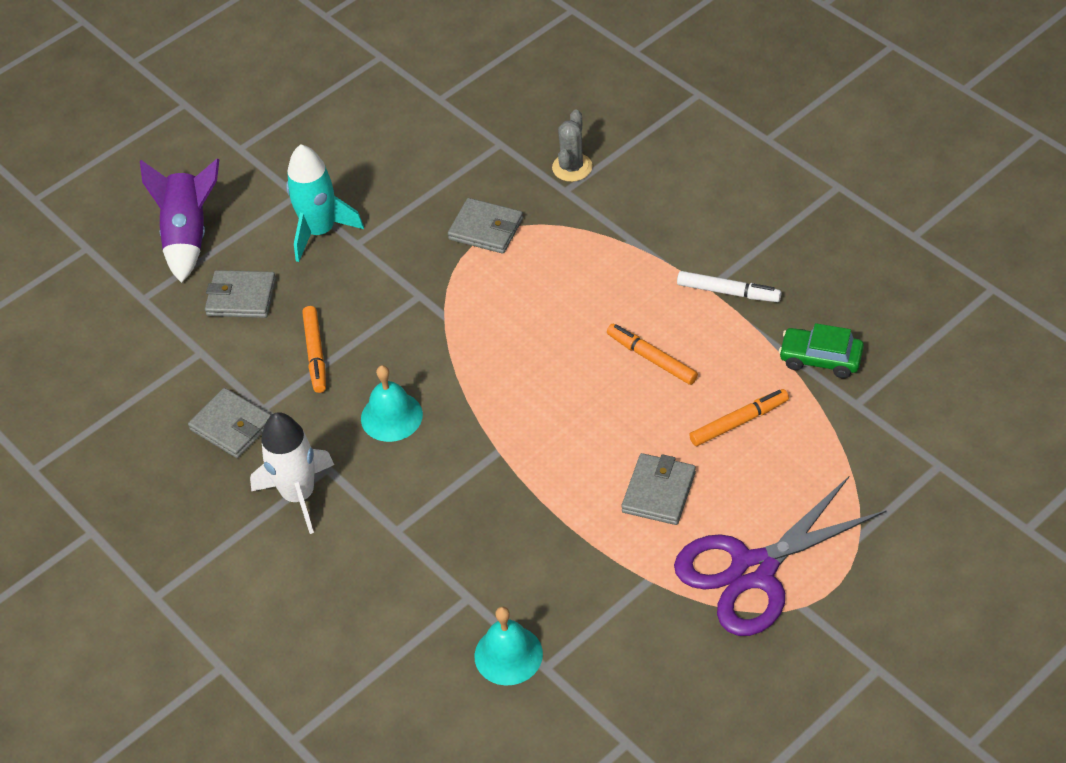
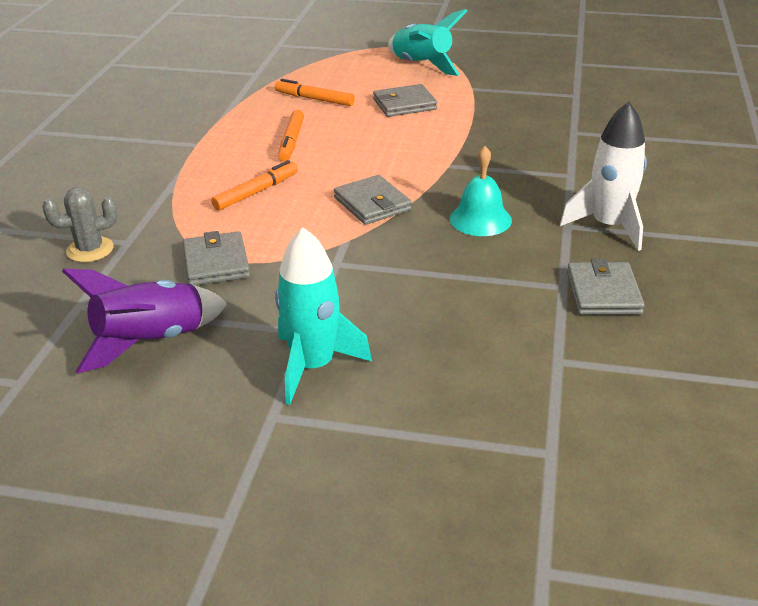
camera: 130 degrees left, 15 degrees down
(188, 236) = (421, 474): purple rocket -> purple rocket (151, 341)
(241, 297) = (461, 372): grey wallet -> grey wallet (372, 204)
(315, 354) = (469, 287): orange marker -> orange marker (256, 192)
(508, 655) = (588, 107): turquoise bell -> none
(728, 292) = (193, 136): white marker -> none
(753, 570) = (421, 66): purple scissors -> turquoise rocket
(820, 359) = (228, 92): green car -> none

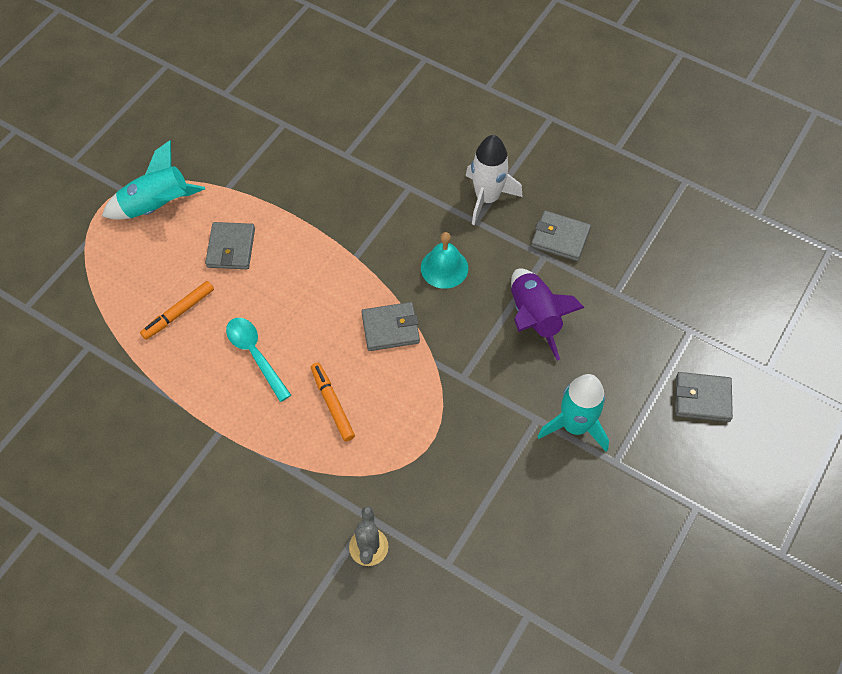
camera: 70 degrees left, 25 degrees up
(151, 341) = (512, 520): purple rocket -> purple rocket (534, 318)
(216, 263) = (428, 457): grey wallet -> grey wallet (702, 398)
(291, 141) = (255, 355): orange marker -> turquoise spoon

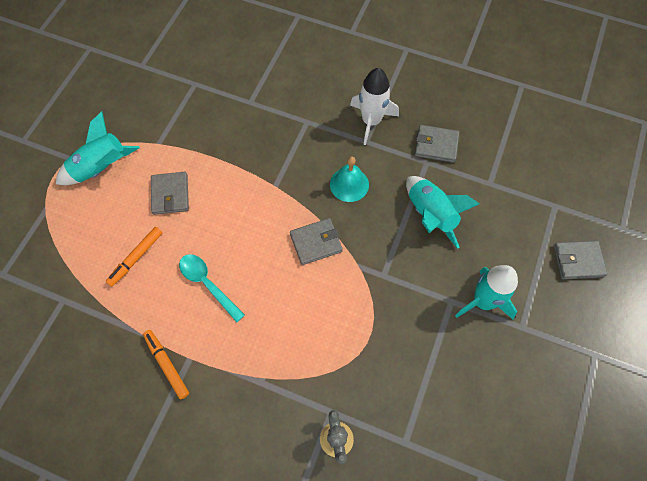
camera: 10 degrees left, 5 degrees up
(332, 404) = (281, 316): orange marker -> orange marker (167, 365)
(534, 318) = (430, 215): purple rocket -> turquoise rocket

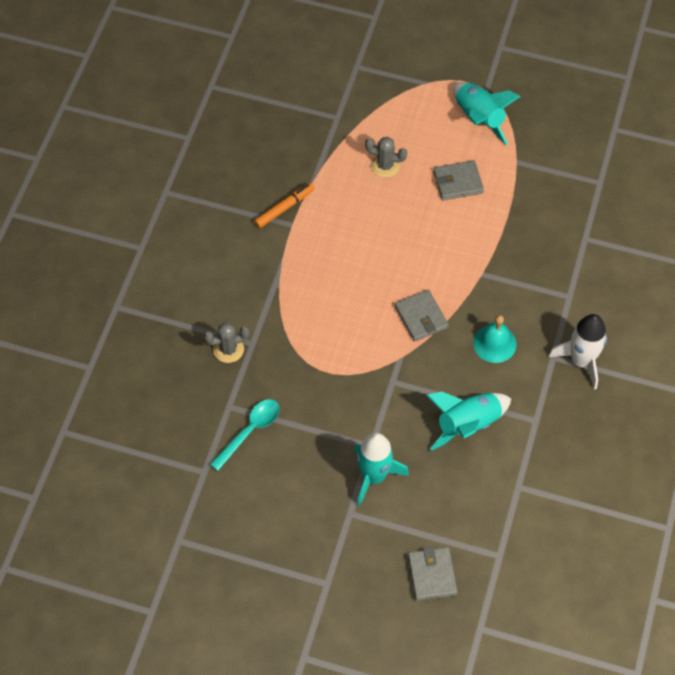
camera: 85 degrees right, 5 degrees down
(136, 258) = (385, 166): orange marker -> grey cactus
(207, 284) = (365, 228): turquoise spoon -> turquoise spoon (250, 431)
(436, 145) = (560, 429): grey wallet -> none

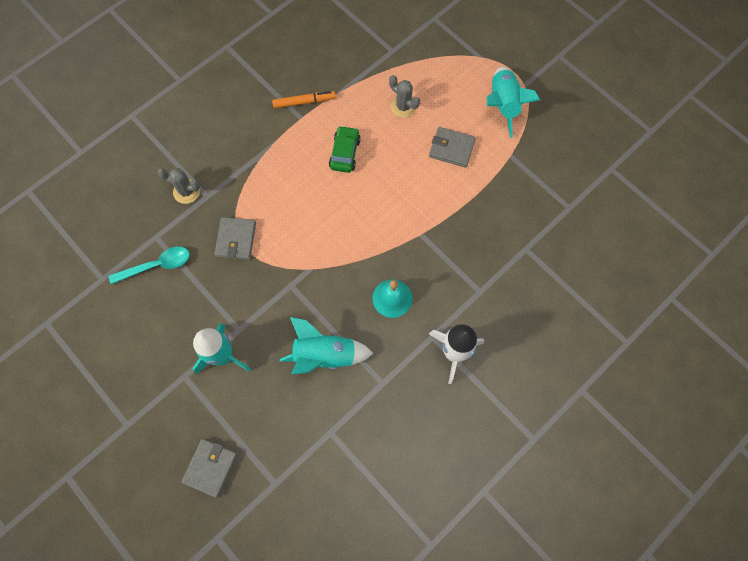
camera: 30 degrees right, 10 degrees up
(359, 236) = (345, 153): none -> green car
(421, 317) = (348, 244): grey wallet -> grey wallet (236, 239)

